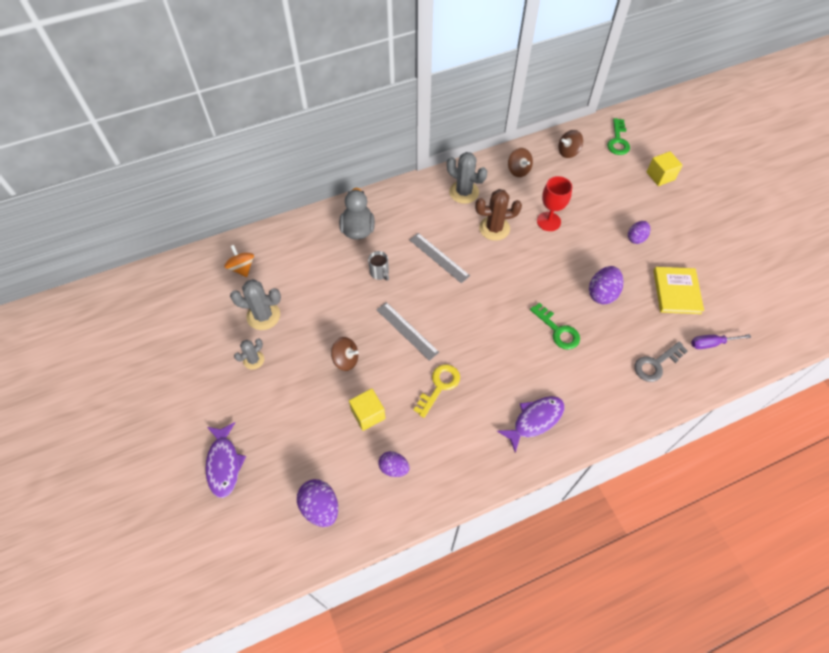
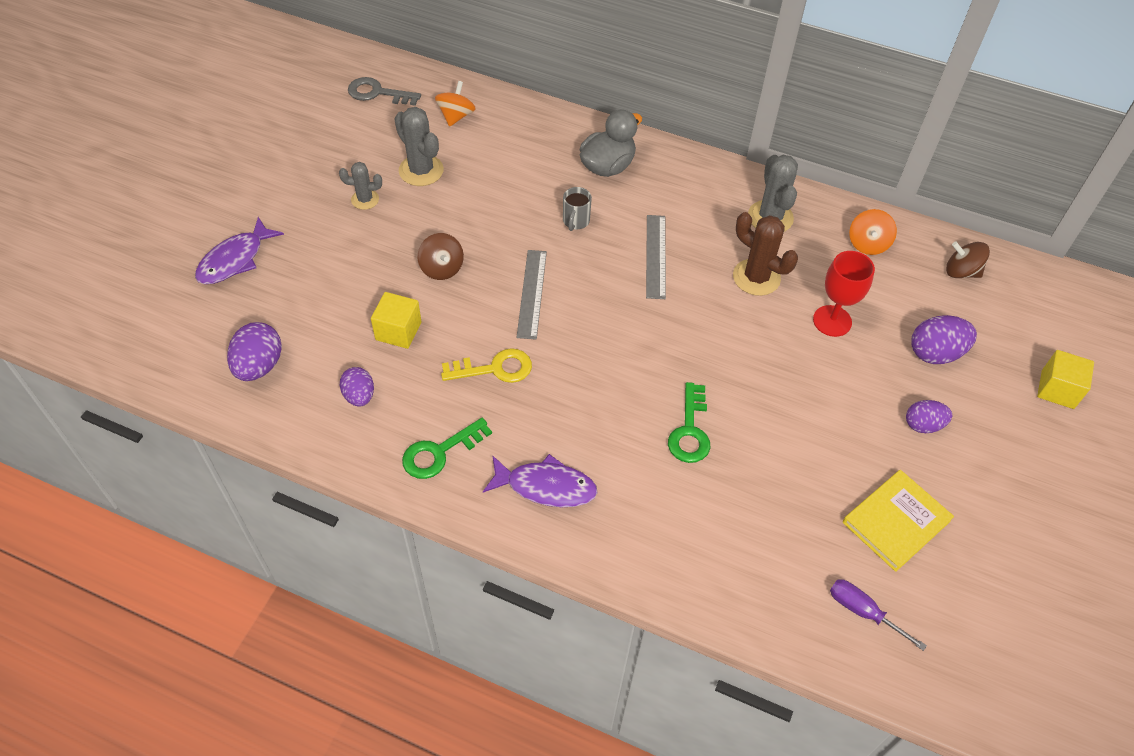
camera: 45 degrees right, 5 degrees down
(518, 170) = (868, 244): brown spinning top -> orange spinning top
(602, 293) = (795, 442): purple egg -> purple egg (935, 353)
(618, 141) = (1050, 309): green key -> green key (440, 452)
(656, 364) = (759, 566): grey key -> grey key (378, 93)

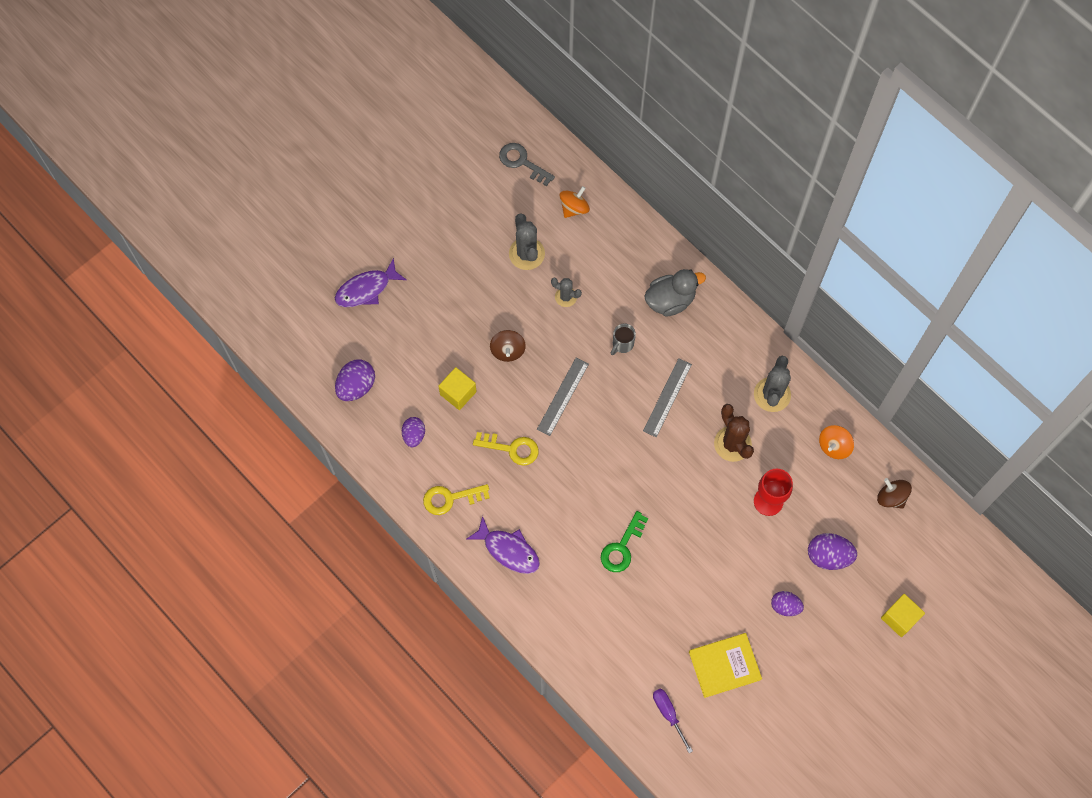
camera: 25 degrees right, 15 degrees up
(365, 199) = (475, 267): grey cactus -> grey cactus (565, 297)
(440, 452) = (450, 498): green key -> yellow key

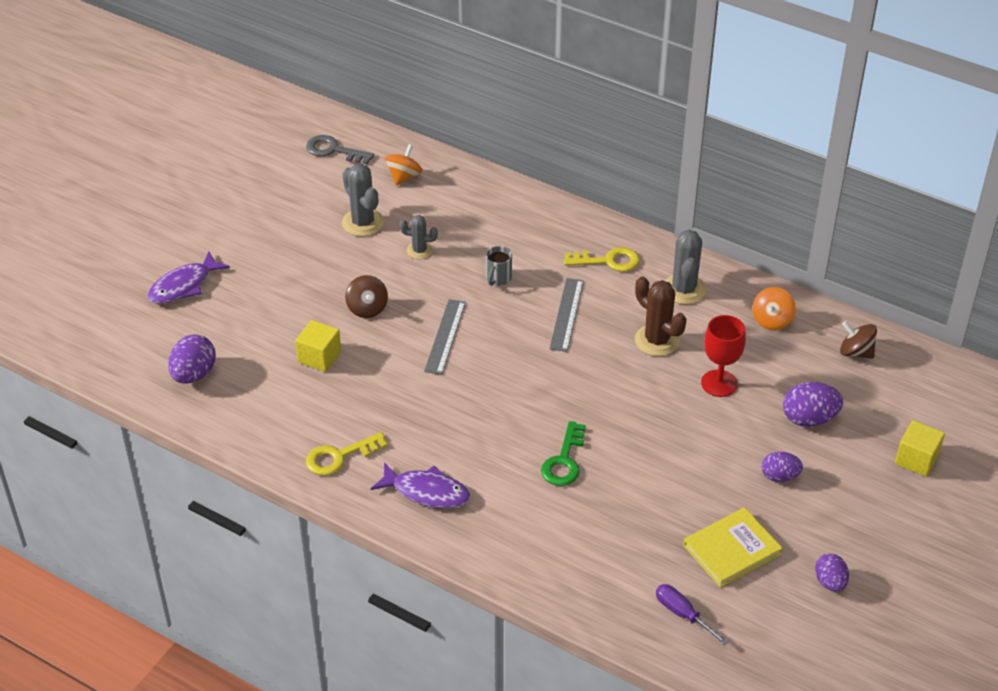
camera: 15 degrees left, 25 degrees down
(414, 435) = (277, 406): purple egg -> purple egg (830, 582)
(511, 448) = (399, 395): yellow key -> yellow key (608, 261)
(670, 300) = (538, 232): grey duck -> none

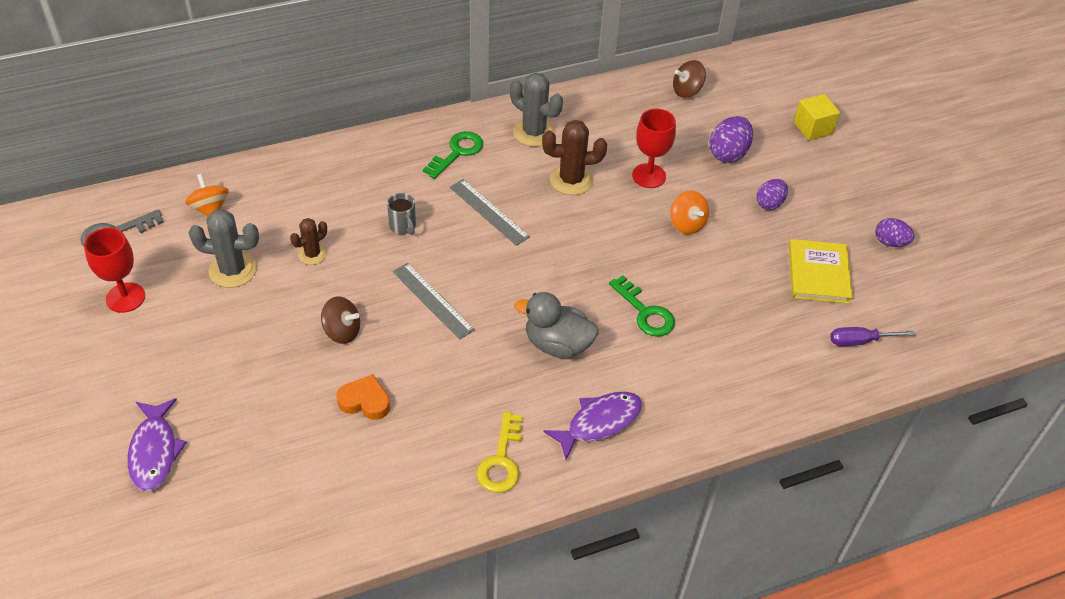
camera: 55 degrees left, 5 degrees up
(194, 374) = (284, 514): purple egg -> none
(287, 191) = (125, 297): none -> red goblet
(319, 357) = (365, 401): yellow cube -> orange heart
(419, 250) = (312, 254): grey cactus -> brown cactus
(476, 427) = (557, 344): none -> grey duck
(608, 261) = (457, 152): yellow key -> green key
(772, 320) = (614, 109): orange spinning top -> orange spinning top (687, 224)

